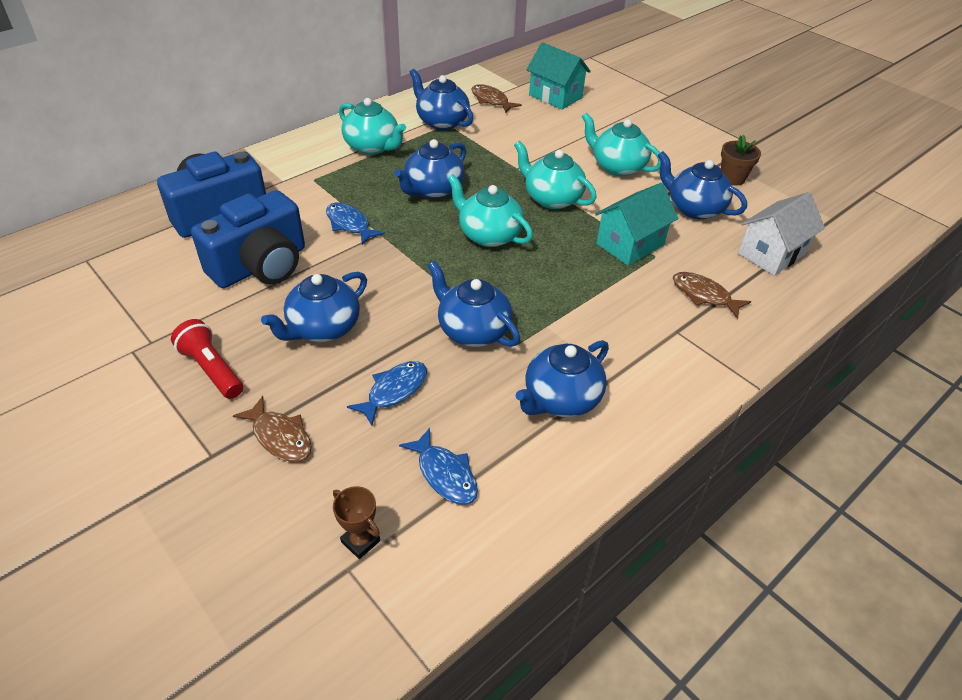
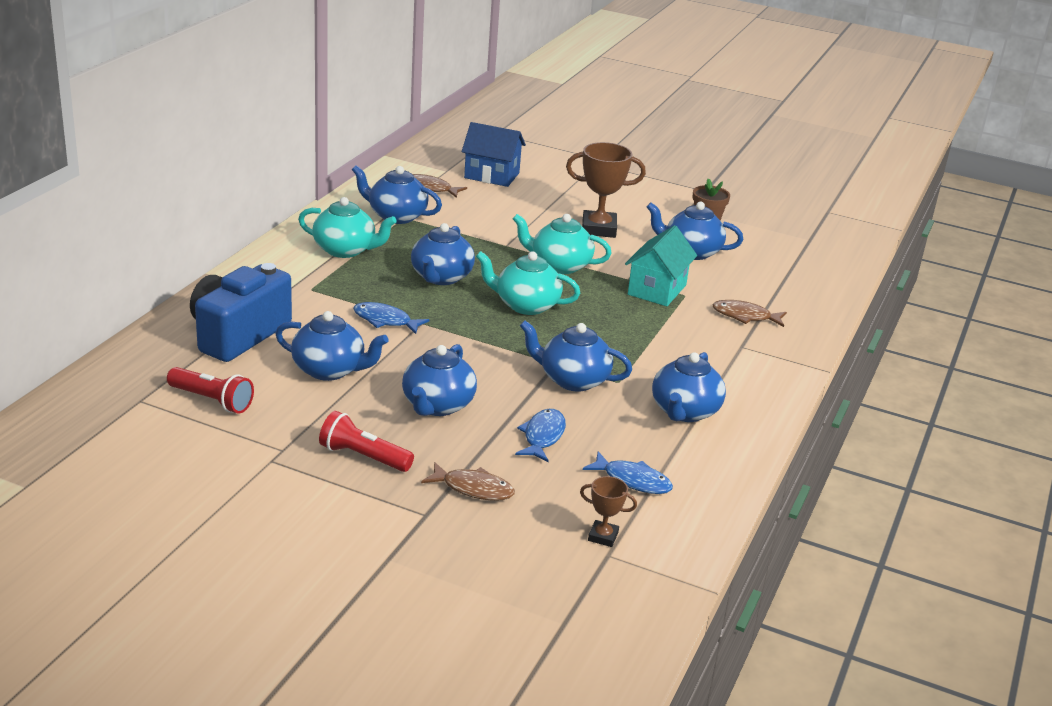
camera: 25 degrees left, 15 degrees down
(140, 274) = (212, 401): none -> red flashlight
(261, 266) = (330, 370): blue camera -> blue teapot
(555, 96) = (492, 175): turquoise house -> blue house
(617, 167) = (599, 229): turquoise teapot -> brown trophy
(771, 254) = (778, 275): white house -> none

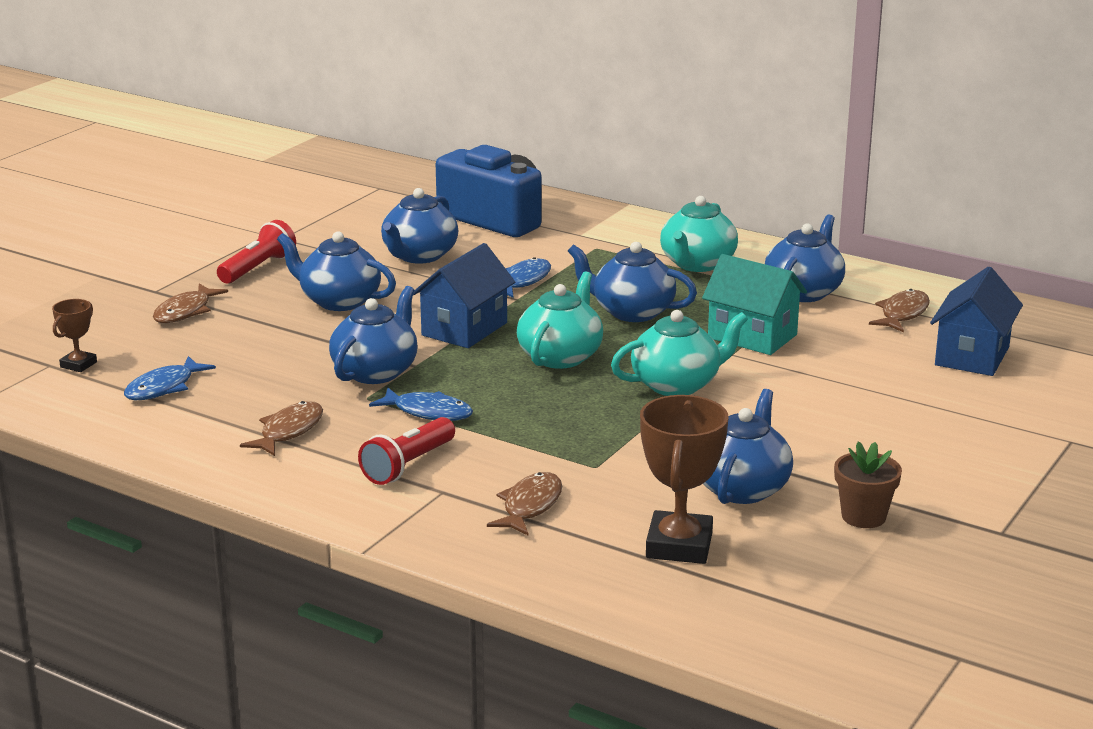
camera: 100 degrees right, 5 degrees down
(212, 401) = (372, 212): red flashlight -> red flashlight (408, 465)
(485, 344) = (464, 329): none -> blue house
(542, 436) = (264, 348): blue fish -> blue fish (428, 412)
(559, 265) = (677, 385): turquoise teapot -> turquoise teapot turned 45 degrees clockwise
(599, 229) = (805, 422): brown trophy -> brown trophy (679, 545)
(657, 290) = (610, 447): turquoise house -> turquoise house (752, 336)
(684, 412) = (289, 431): blue teapot -> brown fish

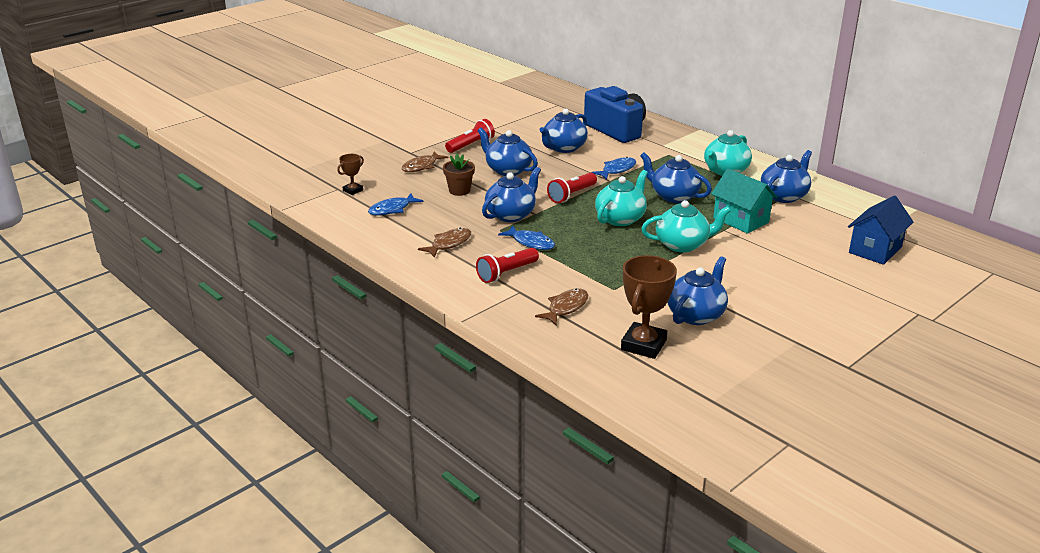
camera: 15 degrees right, 5 degrees up
(464, 329) = (571, 195): blue house -> red flashlight
(863, 516) = (764, 343): brown flower pot -> brown flower pot (459, 191)
(902, 314) = (841, 217): brown fish -> none

